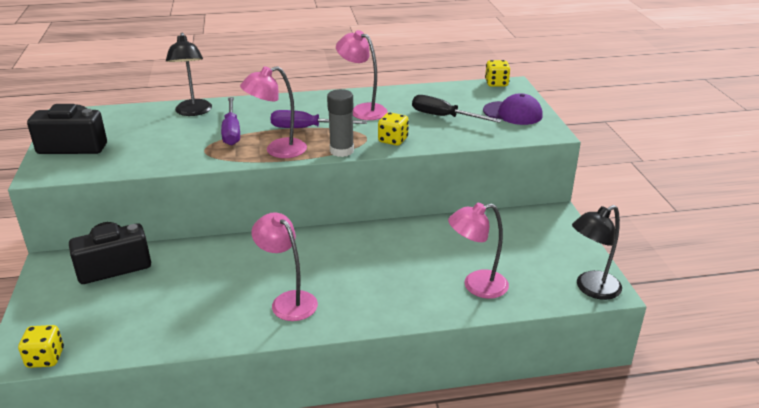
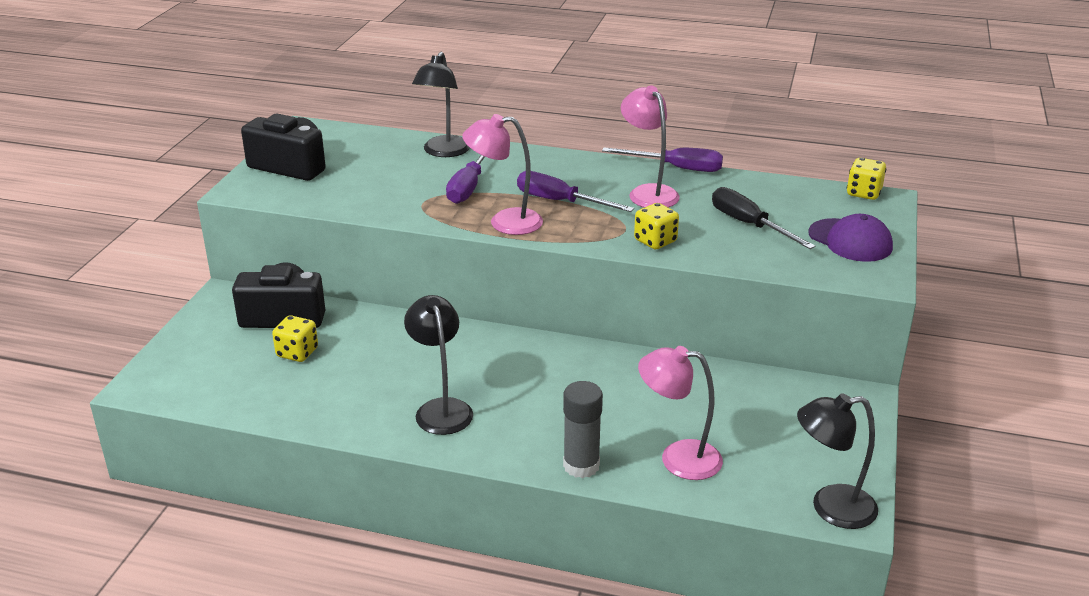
camera: 25 degrees right, 0 degrees up
(45, 358) = (164, 395): yellow dice -> yellow dice (297, 353)
(288, 301) = (441, 409): pink lamp -> black lamp
(341, 151) = (580, 240): grey glue stick -> grey glue stick (581, 466)
(368, 91) = (676, 168): none -> purple screwdriver

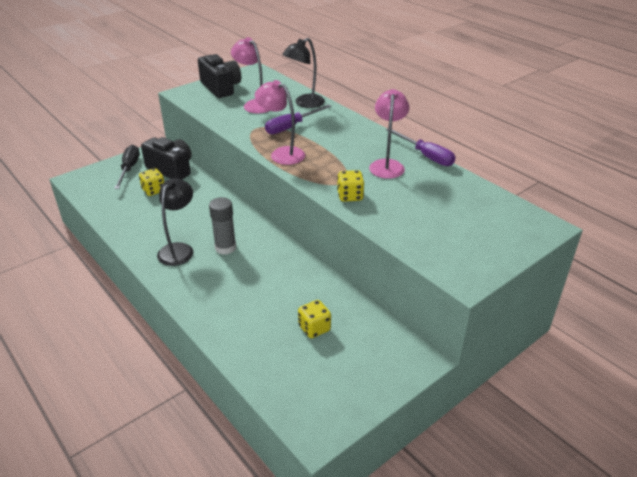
camera: 35 degrees right, 5 degrees up
(560, 202) = (328, 152): purple screwdriver -> none
(581, 466) = (205, 316): grey glue stick -> grey glue stick (225, 247)
(678, 458) = (260, 339): pink lamp -> pink lamp (254, 104)
(749, 225) = (423, 208): black screwdriver -> black screwdriver (129, 169)
(830, 508) = (309, 420): black lamp -> none
(850, 240) = (480, 245): purple cap -> none
(863, 193) = (535, 216): yellow dice -> yellow dice (314, 328)

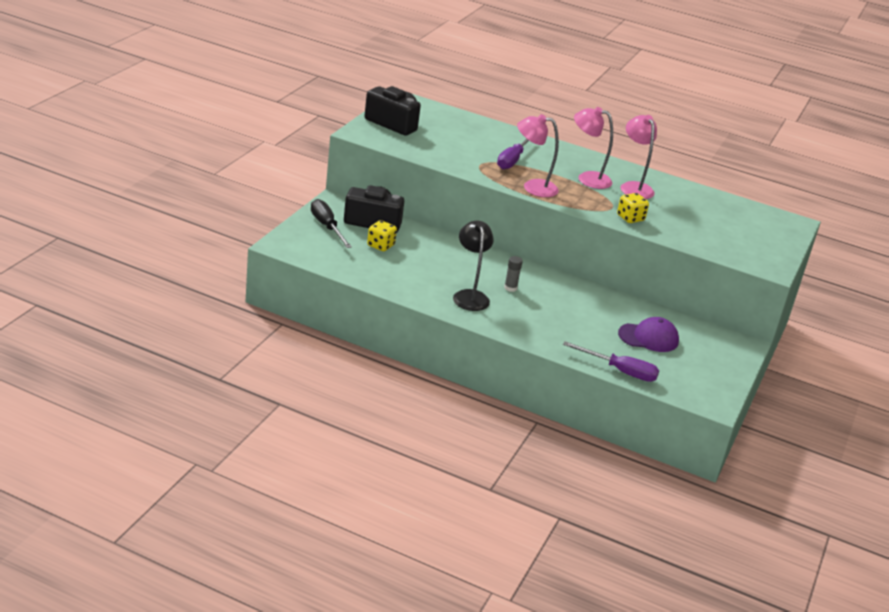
camera: 30 degrees left, 5 degrees down
(225, 247) = (510, 288): grey glue stick -> grey glue stick, size x0.61
(254, 104) = (450, 139): pink lamp -> pink lamp (587, 178)
(304, 103) = (498, 134): black lamp -> none
(314, 328) = (648, 337): yellow dice -> purple cap
(425, 156) = (657, 175): purple screwdriver -> purple screwdriver (620, 371)

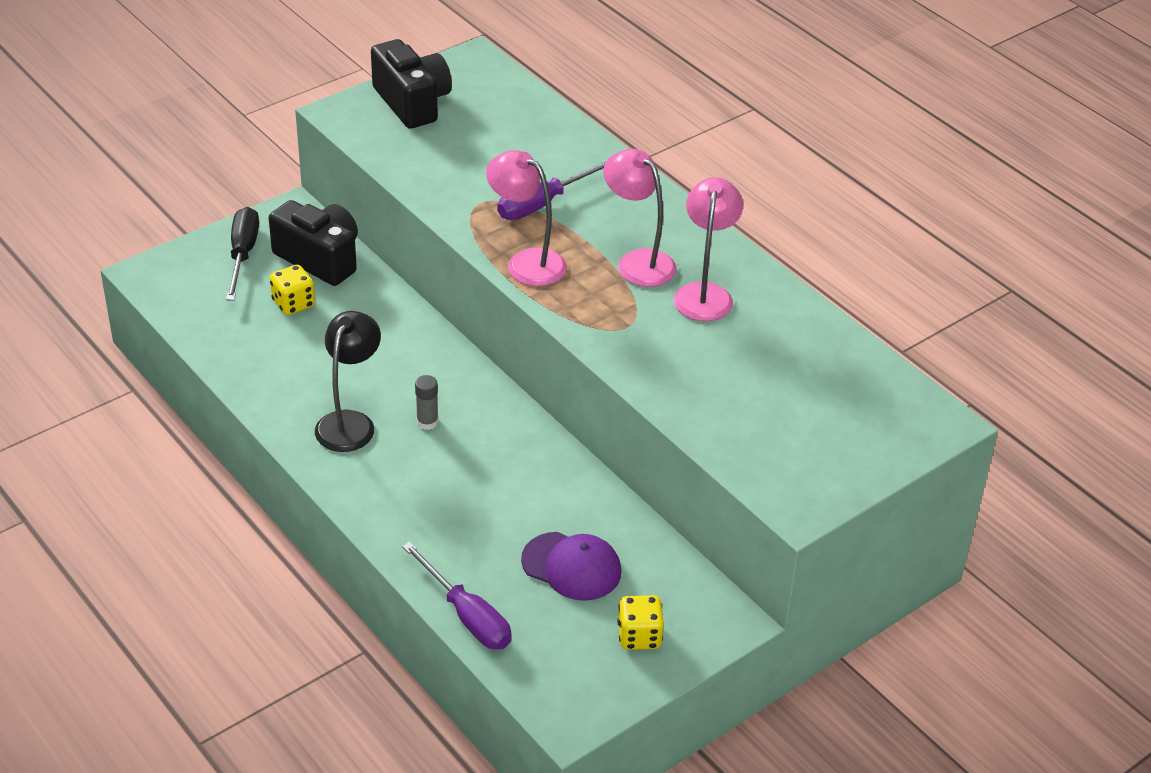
camera: 30 degrees right, 10 degrees up
(630, 218) = (637, 354): yellow dice -> yellow dice (639, 636)

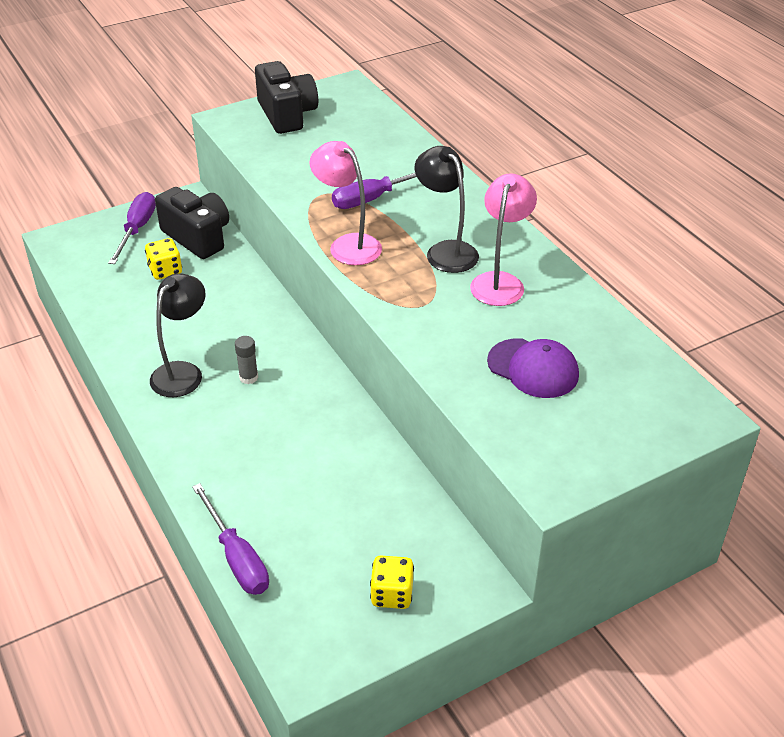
camera: 10 degrees right, 0 degrees up
(243, 254) = (137, 230): black screwdriver -> purple screwdriver
(571, 566) = (344, 520): purple cap -> purple cap (533, 368)
(638, 262) = (446, 251): pink lamp -> black lamp

